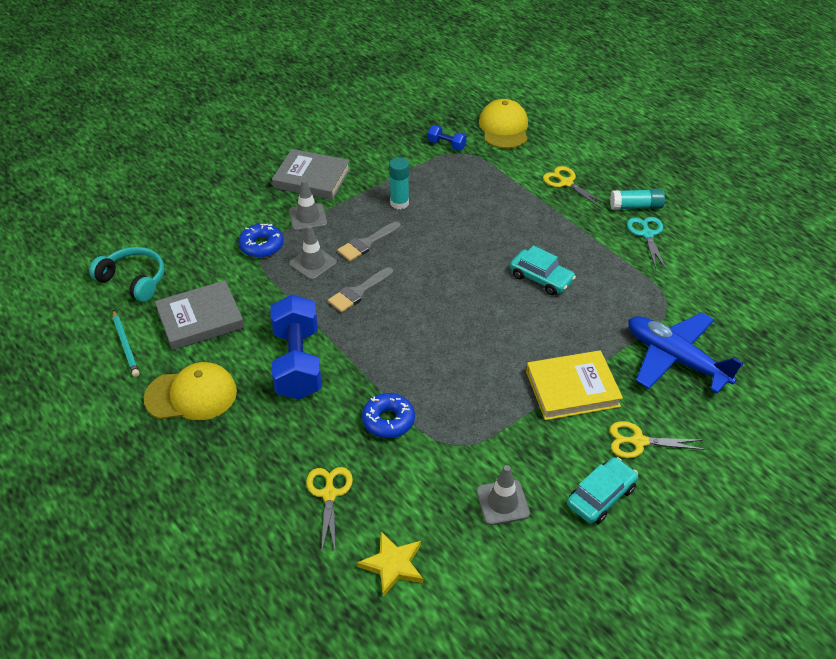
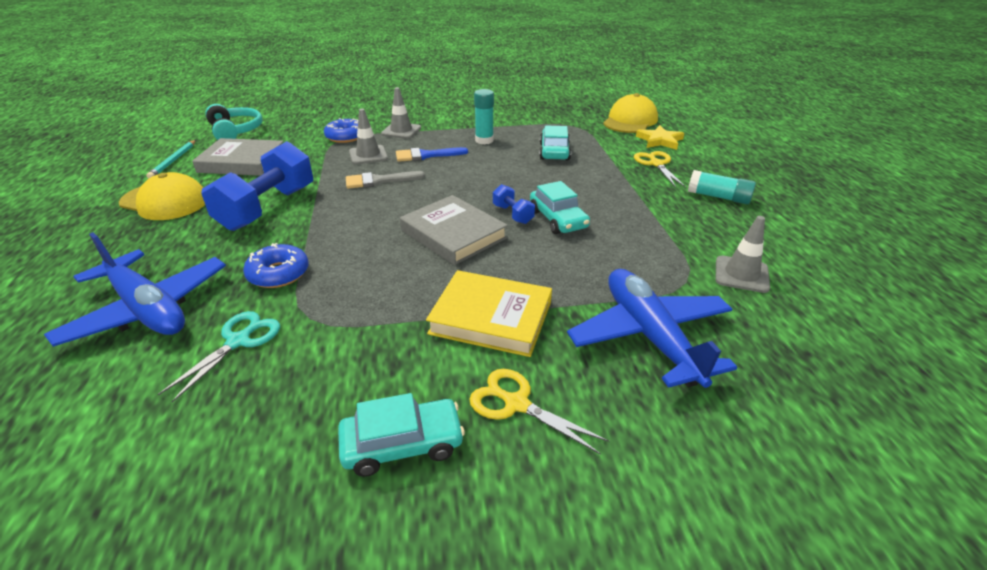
camera: 30 degrees right, 10 degrees down
(312, 178) = (433, 113): grey book -> grey book (453, 234)
(329, 494) = (147, 309): yellow scissors -> blue plane
(366, 243) = (426, 155): grey brush -> blue brush
(393, 565) = (100, 401): yellow star -> yellow star (659, 140)
(446, 145) = (566, 119): blue dumbbell -> blue dumbbell (512, 214)
(473, 196) = (554, 152): none -> turquoise car
(502, 502) = (285, 394): grey traffic cone -> grey traffic cone (741, 274)
(647, 234) = (713, 220): turquoise scissors -> turquoise scissors (238, 341)

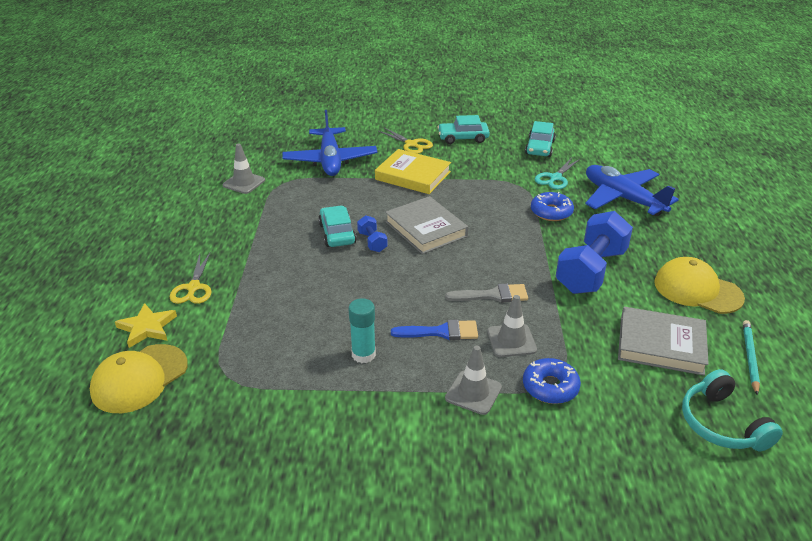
camera: 170 degrees left, 0 degrees up
(554, 152) = (288, 321): turquoise car -> turquoise car (539, 148)
(718, 197) = (182, 241): turquoise glue stick -> none

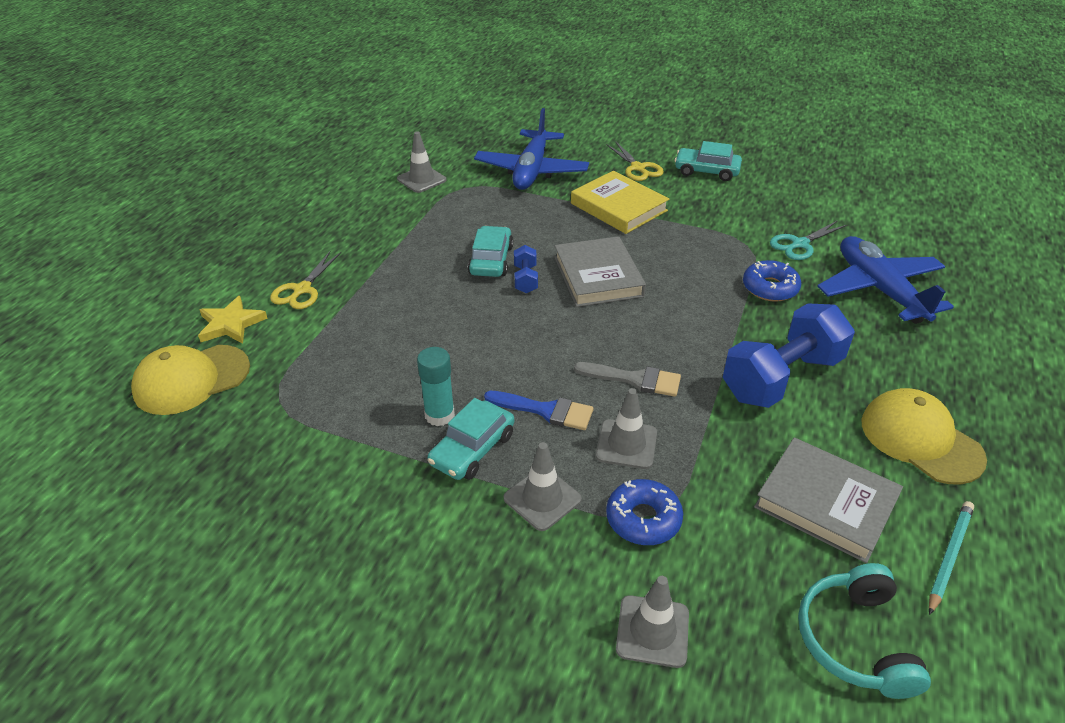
camera: 20 degrees right, 5 degrees up
(539, 148) = (800, 201): turquoise car -> turquoise car (472, 449)
(596, 457) = (652, 631): none -> grey traffic cone

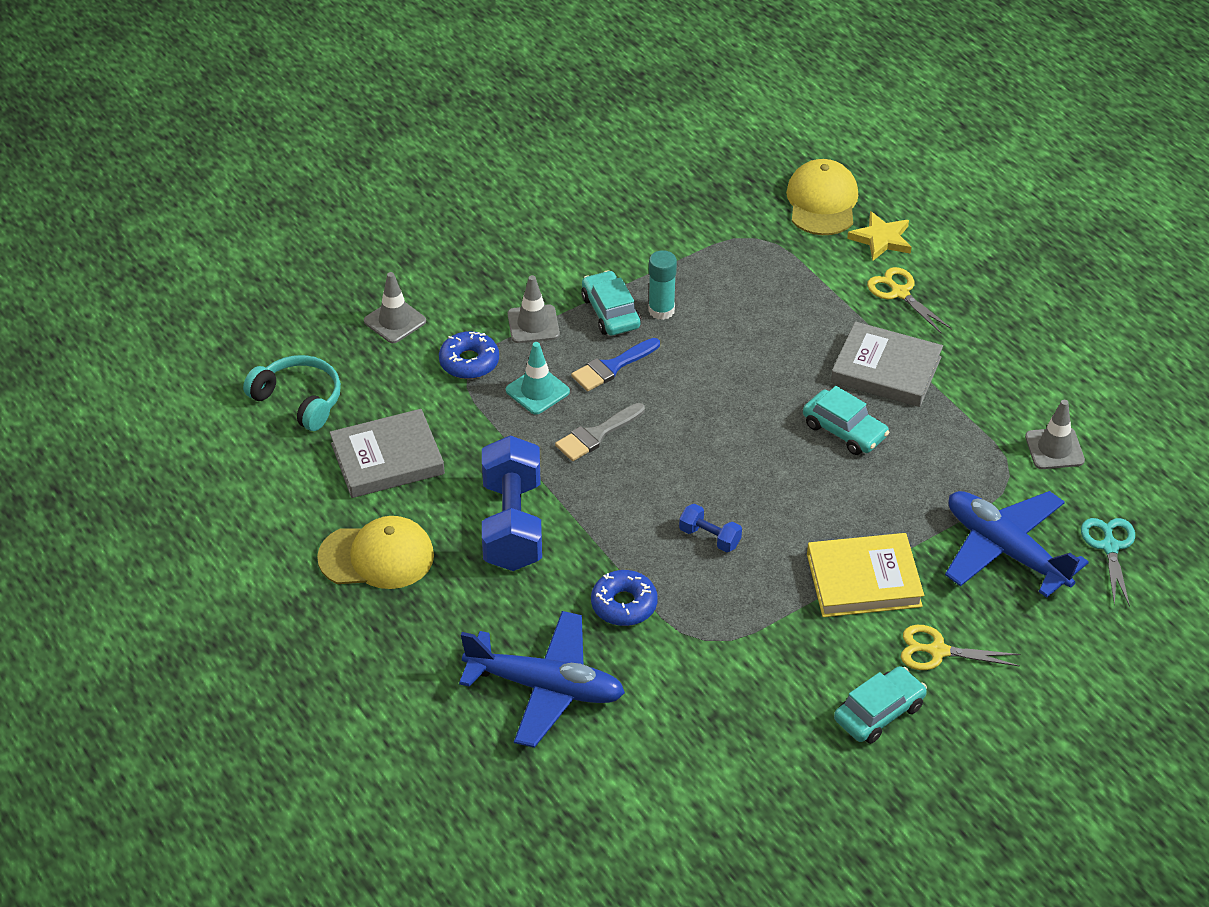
camera: 125 degrees right, 5 degrees up
(525, 279) = (792, 439): blue dumbbell -> blue dumbbell (709, 537)
(598, 276) = (752, 491): grey book -> grey book (886, 370)
(626, 444) = (537, 391): grey traffic cone -> turquoise traffic cone
(800, 244) = (667, 684): turquoise scissors -> turquoise scissors (1110, 547)
(949, 557) = (291, 487): turquoise pencil -> none

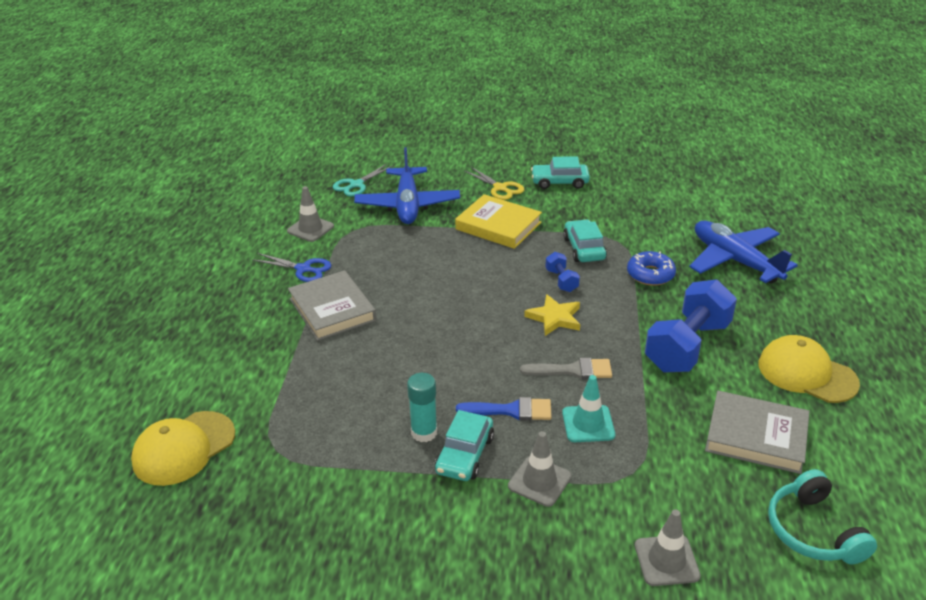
camera: 140 degrees left, 10 degrees down
(469, 362) = (625, 479): blue donut -> none
(844, 430) = (408, 292): turquoise car -> turquoise car (584, 248)
(881, 239) = (195, 392): yellow star -> yellow star (555, 318)
(900, 293) = (247, 349): yellow scissors -> none
(980, 396) = (303, 269): none -> blue scissors

